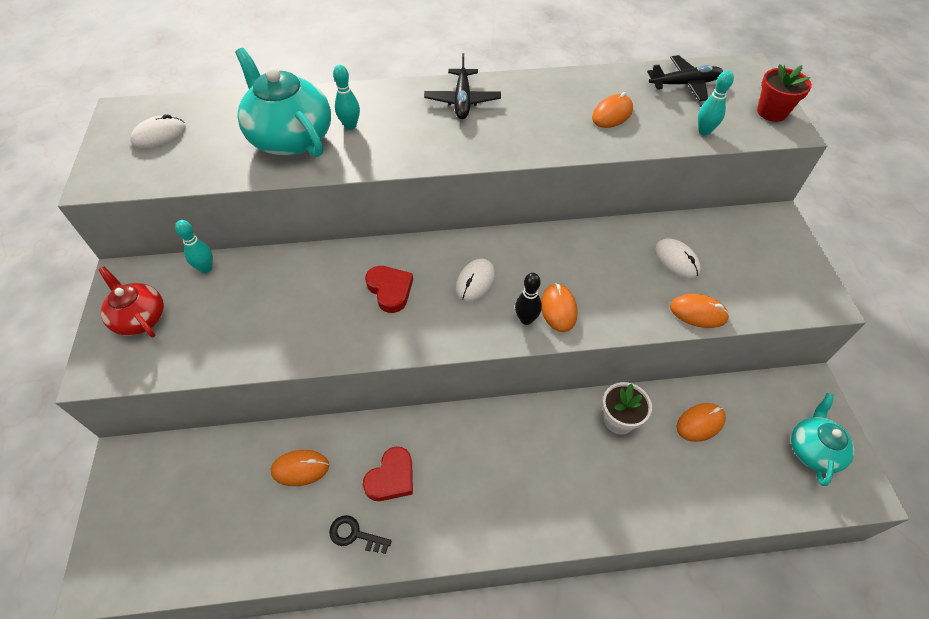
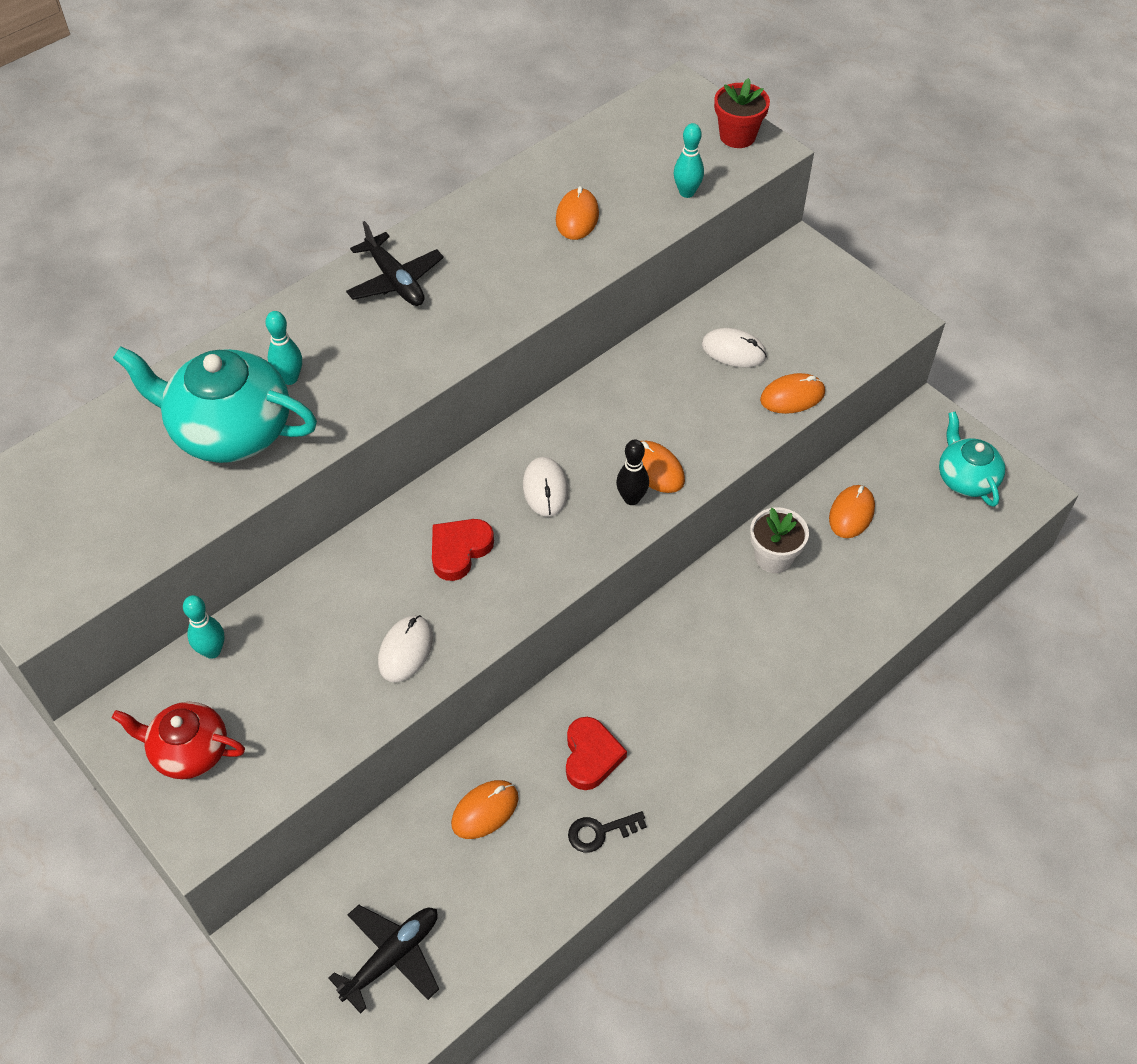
camera: 35 degrees left, 0 degrees up
(159, 135) = (51, 514): white mouse -> white mouse (405, 650)
(390, 290) = (459, 550): red heart -> red heart turned 75 degrees counterclockwise
(685, 84) = (626, 141): black plane -> black plane (392, 957)

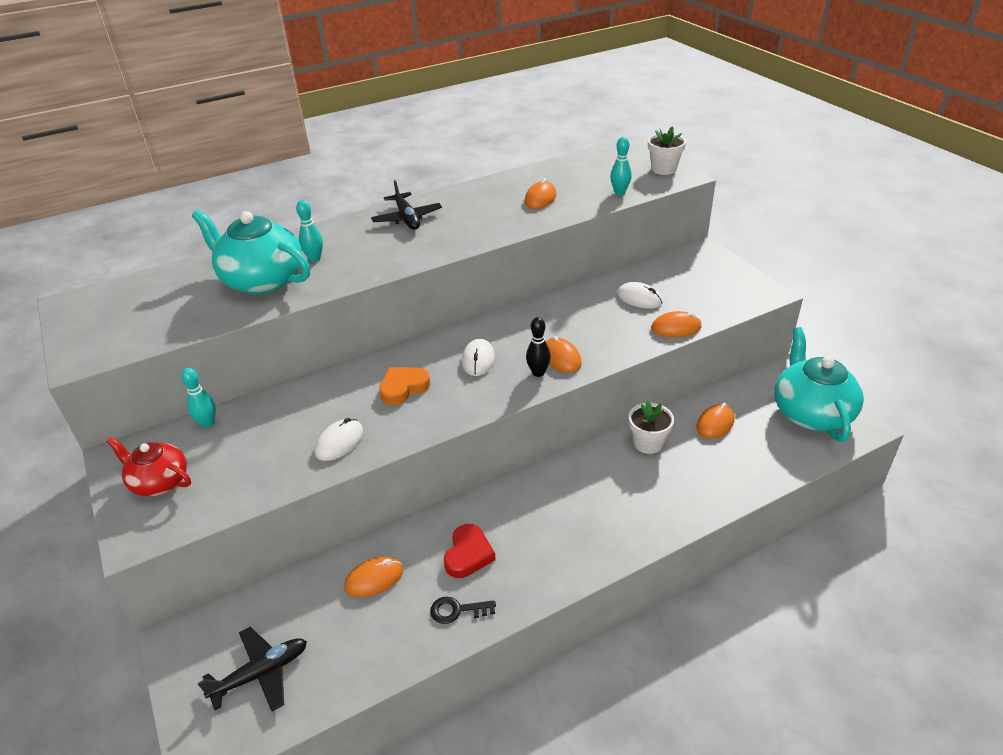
camera: 15 degrees right, 15 degrees down
(459, 550) = (403, 388): red heart -> orange heart
(737, 136) = (663, 169): red flower pot -> white flower pot
(965, 478) = (810, 413): turquoise teapot -> turquoise teapot, size x1.65

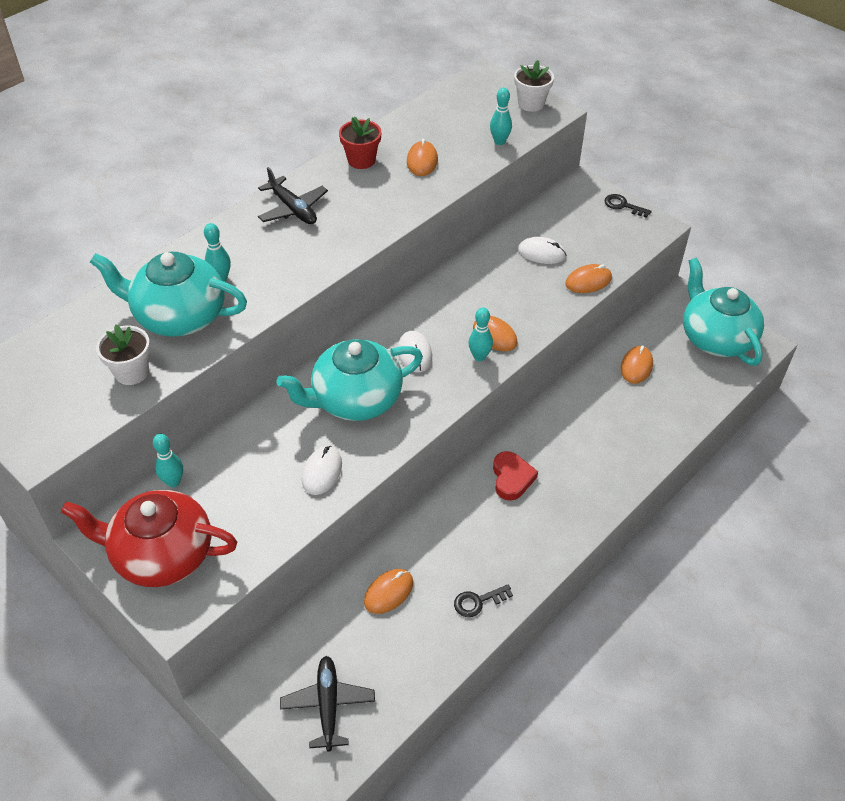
camera: 20 degrees left, 10 degrees up
(159, 482) = (161, 555): red teapot -> red teapot, size x1.65
(261, 673) = (328, 705): black plane -> black plane turned 45 degrees counterclockwise
(403, 388) = (355, 399): orange heart -> turquoise teapot
(468, 554) = (465, 548): red heart -> red heart (512, 478)
(487, 192) = (361, 160): none -> red flower pot
(538, 373) = (479, 357): black bowling pin -> turquoise bowling pin
(648, 443) = (583, 400): white flower pot -> white flower pot (132, 372)
(738, 272) = (623, 205): none -> black key

